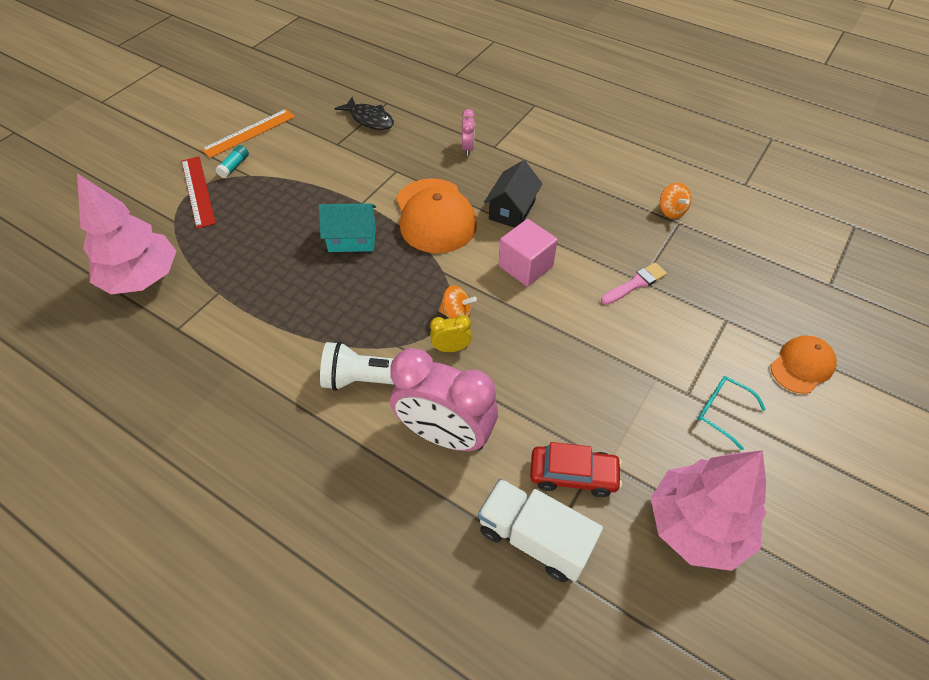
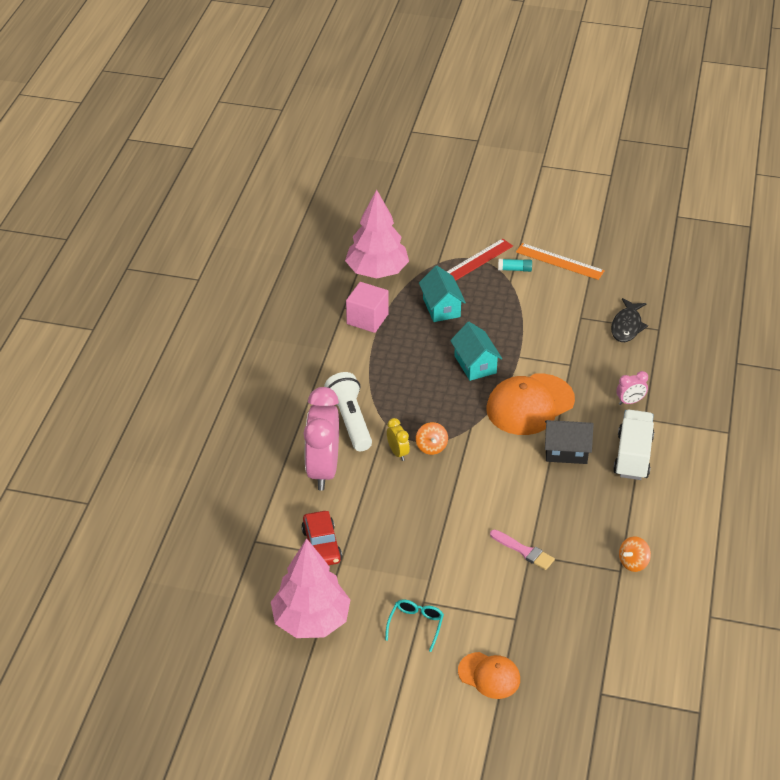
camera: 70 degrees right, 10 degrees down
(246, 240) = (441, 307): none -> turquoise house
(525, 266) = (504, 476): pink cube -> pink cube (367, 319)
(534, 538) = (266, 535): white truck -> white truck (632, 456)

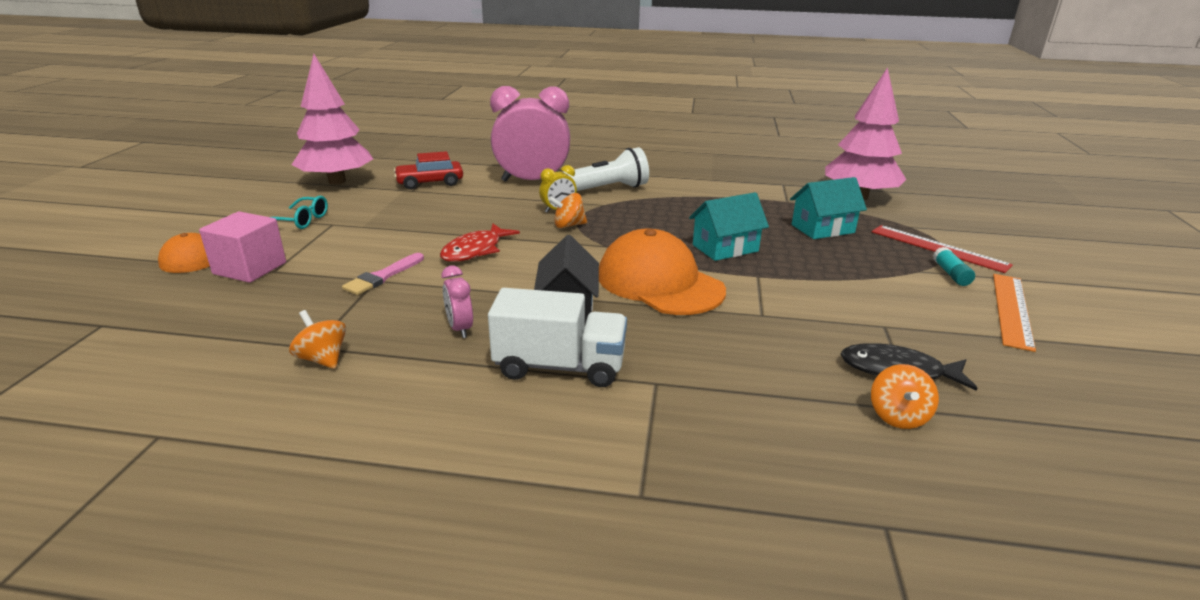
camera: 85 degrees right, 15 degrees down
(367, 319) = (772, 194): pink cube -> pink cube (250, 268)
(479, 502) = (475, 250): none -> red fish
(630, 401) = (695, 368): pink clock -> pink clock (460, 329)
(664, 337) = (898, 416): none -> orange spinning top

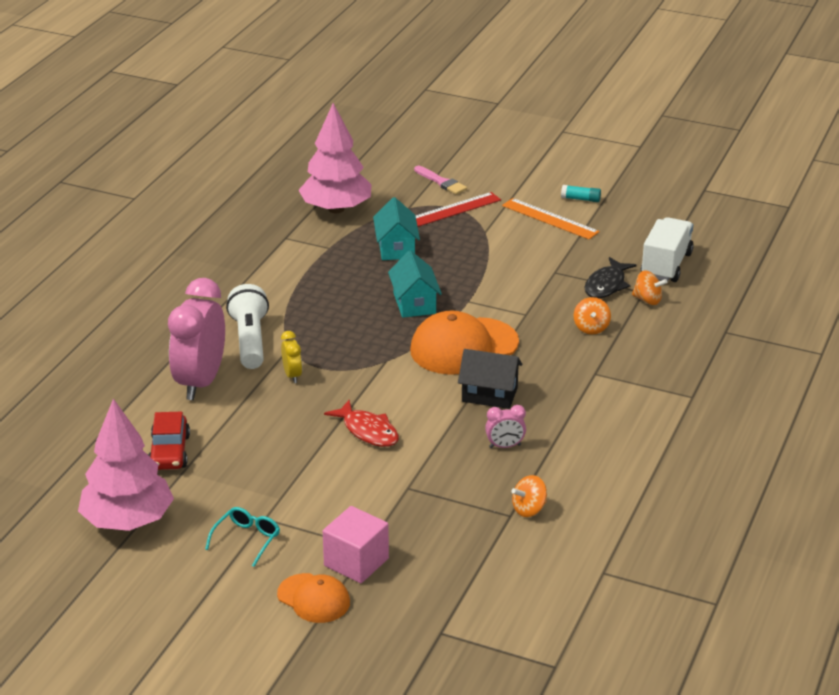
camera: 75 degrees left, 5 degrees up
(382, 276) = (402, 483): pink brush -> pink brush (441, 182)
(560, 366) = (567, 407): white truck -> white truck (666, 265)
(568, 225) = (333, 374): orange spinning top -> orange spinning top (591, 328)
(951, 274) = (494, 221): turquoise glue stick -> turquoise glue stick (580, 199)

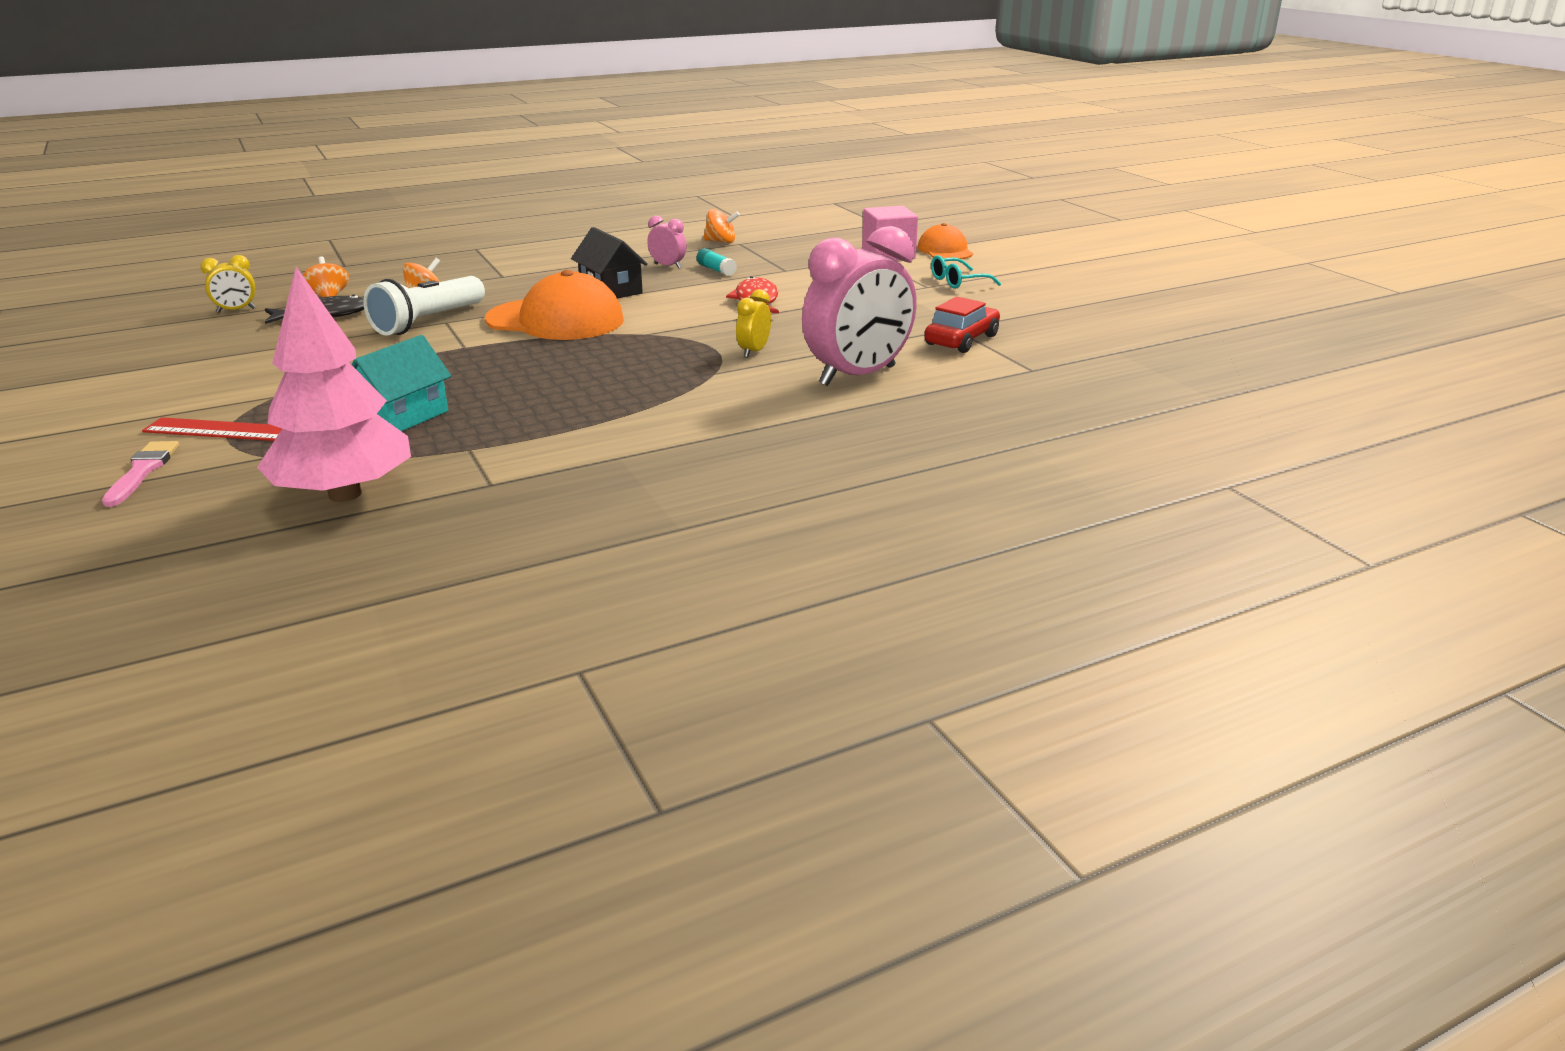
camera: 140 degrees left, 5 degrees down
(128, 521) = (1052, 314): pink tree -> none
(250, 340) = (746, 391): white flashlight -> white flashlight (427, 322)
(414, 303) = (516, 362): turquoise house -> none
(550, 219) = (186, 381): orange ruler -> none
(580, 199) = (98, 386): turquoise glue stick -> turquoise glue stick (716, 270)
(666, 265) = (236, 310): white truck -> yellow clock

